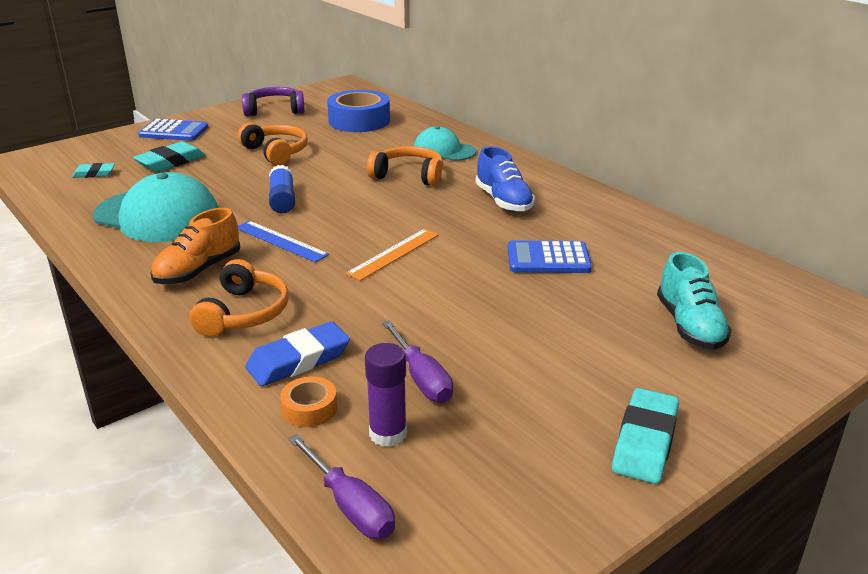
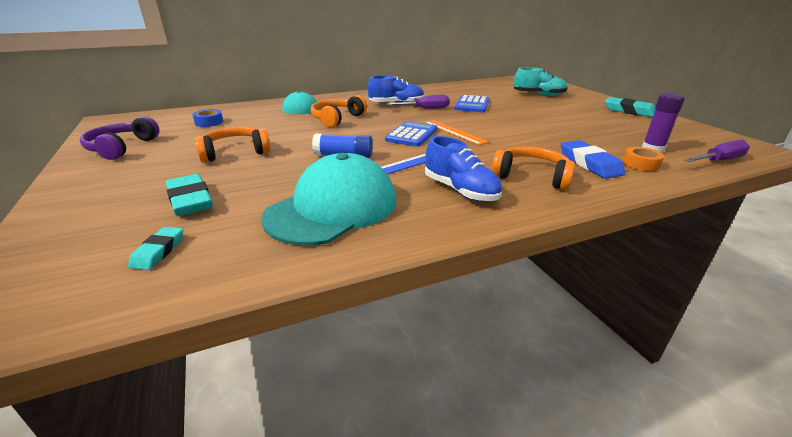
camera: 75 degrees left, 0 degrees up
(174, 131) = (89, 197): blue calculator -> blue calculator (411, 135)
(198, 270) = (460, 191): orange shoe -> blue shoe
(359, 121) = (209, 122): blue tape -> blue tape, size x0.49
(421, 378) = (597, 138): purple screwdriver -> purple screwdriver (425, 109)

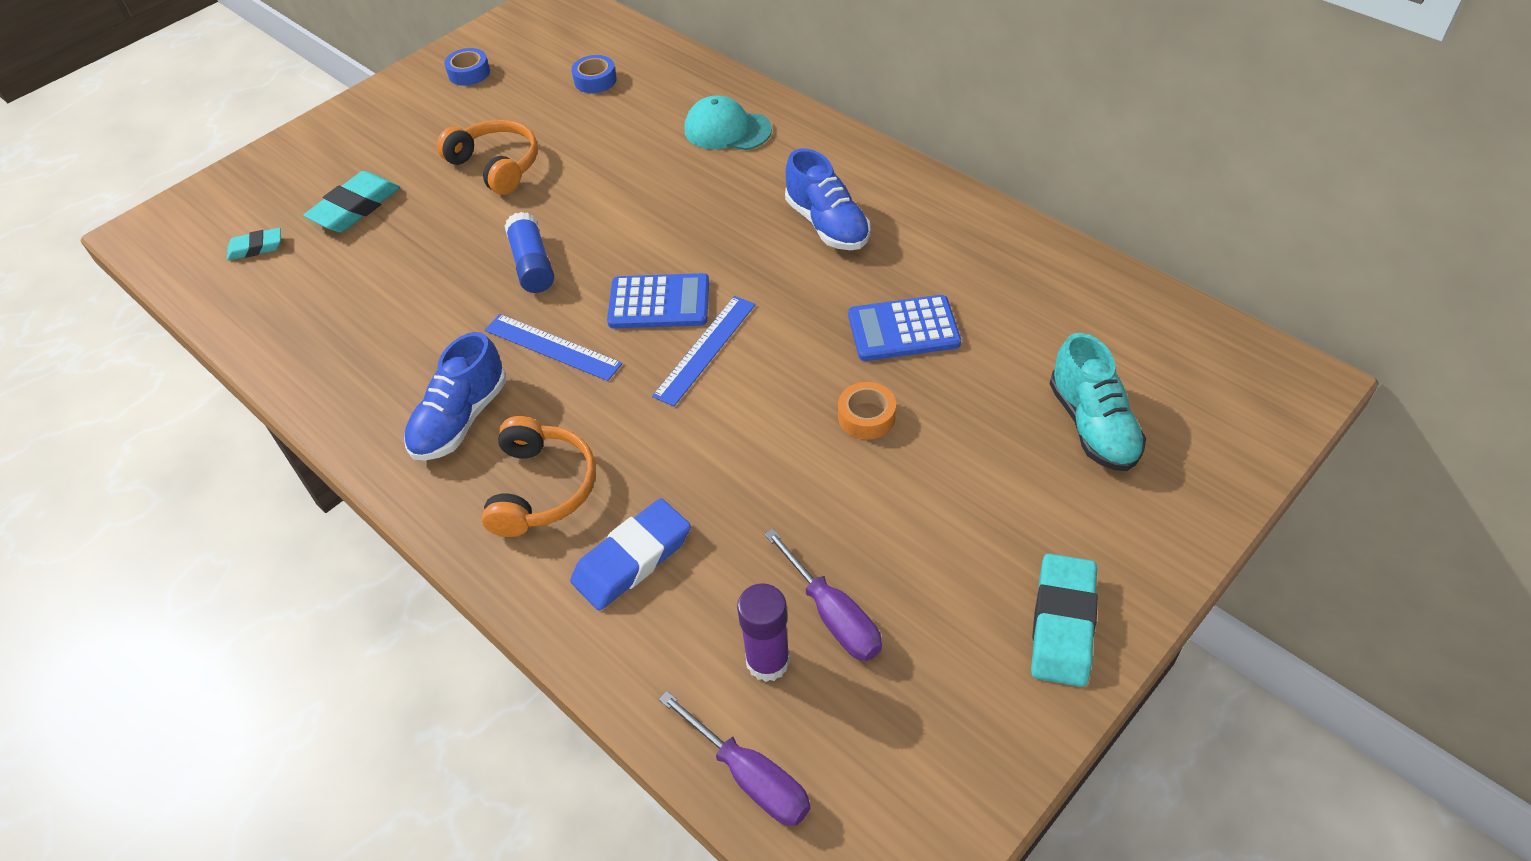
camera: 70 degrees right, 20 degrees up
(122, 147) = (469, 73): purple headphones -> blue tape
(333, 208) = (372, 321): turquoise cap -> none
(337, 119) = (690, 190): orange headphones -> none
(425, 109) = (821, 272): purple screwdriver -> purple screwdriver (832, 615)
(454, 132) = (705, 349): orange ruler -> blue ruler
(640, 164) = (666, 637): orange tape -> orange tape (866, 417)

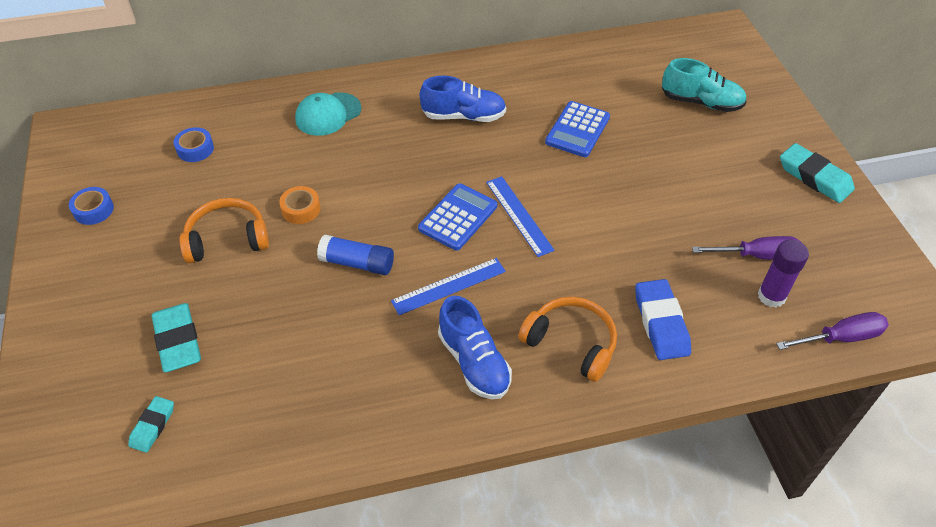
camera: 60 degrees left, 0 degrees up
(866, 417) = (630, 176): orange tape -> orange tape (301, 209)

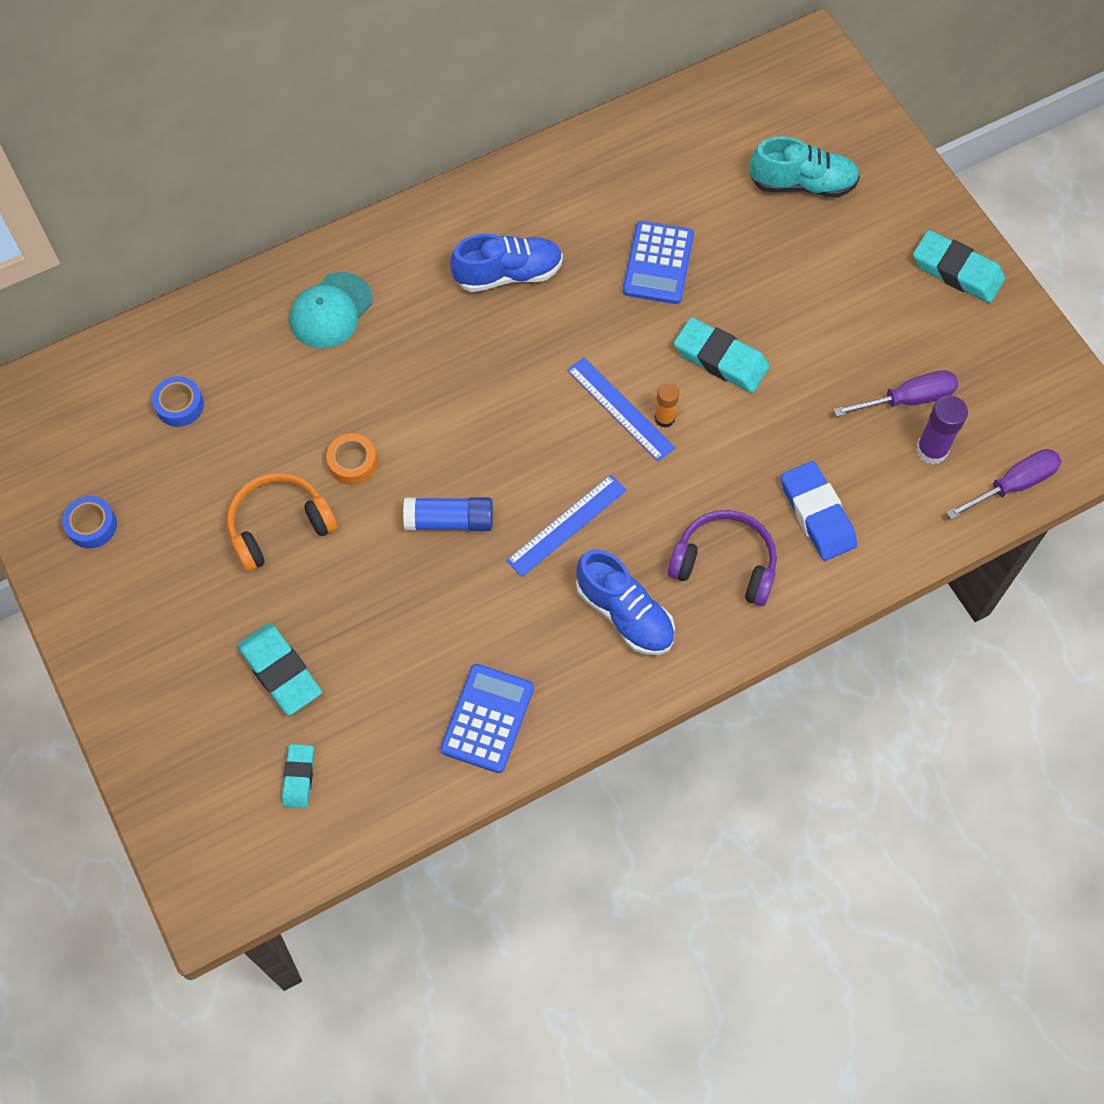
camera: 15 degrees left, 15 degrees up
(458, 217) = (548, 429): blue calculator -> blue calculator (487, 718)
(552, 229) = (664, 418): none -> orange glue stick
(571, 343) = (724, 564): orange headphones -> purple headphones
(608, 198) = (720, 359): none -> turquoise eraser

